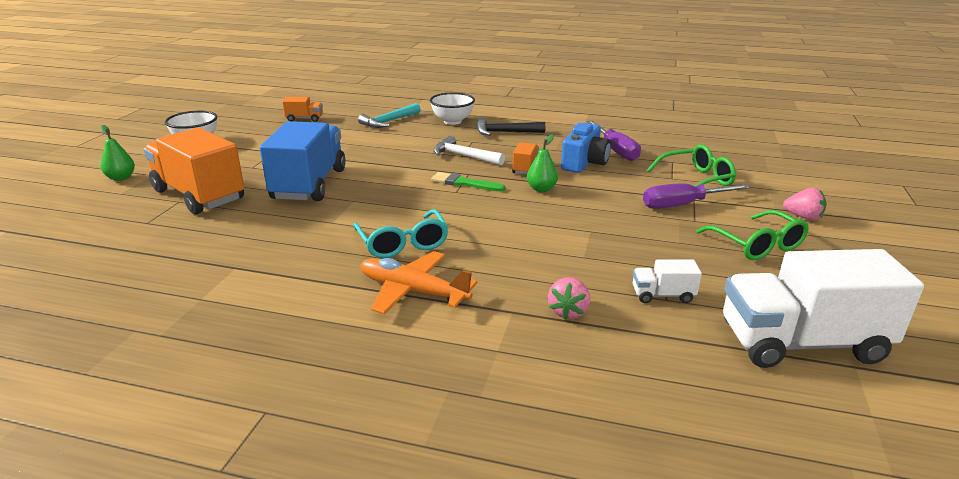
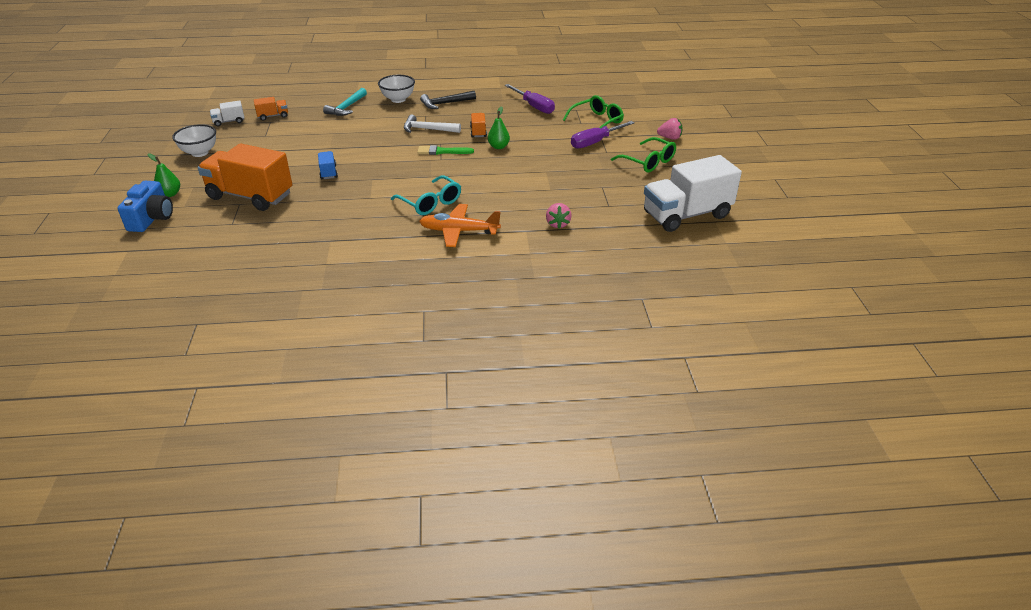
camera: 20 degrees left, 10 degrees up
(309, 184) = (328, 172): blue truck -> blue truck, size x0.43
(584, 163) = (517, 120): blue camera -> blue camera (152, 218)
(662, 295) = (606, 204): white truck -> white truck (229, 122)

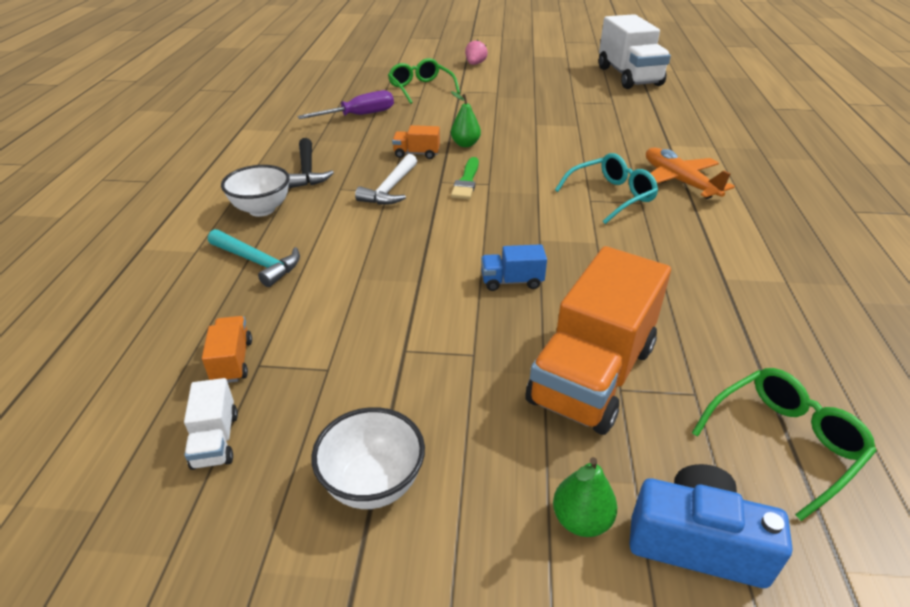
camera: 80 degrees left, 0 degrees up
(459, 231) = (679, 181): orange plane -> orange plane turned 135 degrees clockwise
(557, 224) = (653, 128): pink strawberry -> none
(595, 142) = (472, 94): purple screwdriver -> none
(648, 162) = (524, 78): green glasses -> green glasses (784, 442)

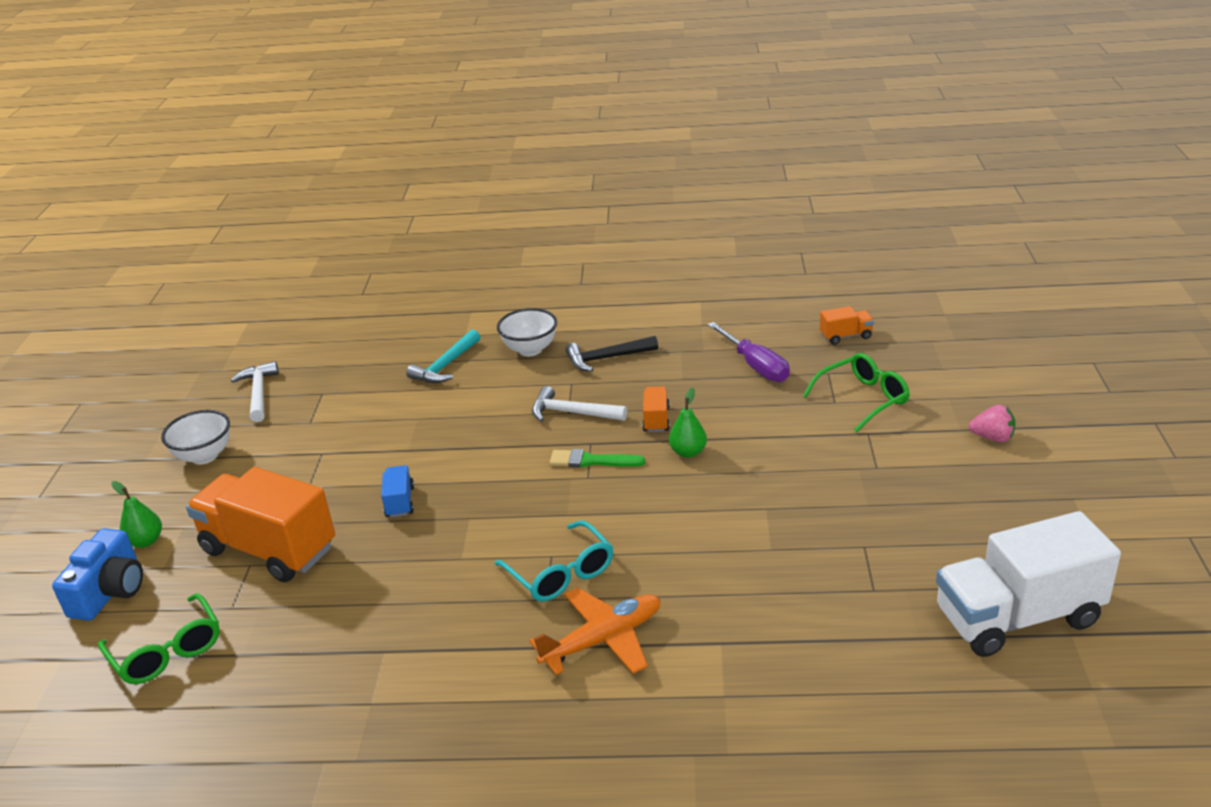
camera: 90 degrees right, 5 degrees down
(215, 440) = (258, 393): white truck -> white hammer
(232, 361) = (328, 382): orange truck -> orange truck (846, 336)

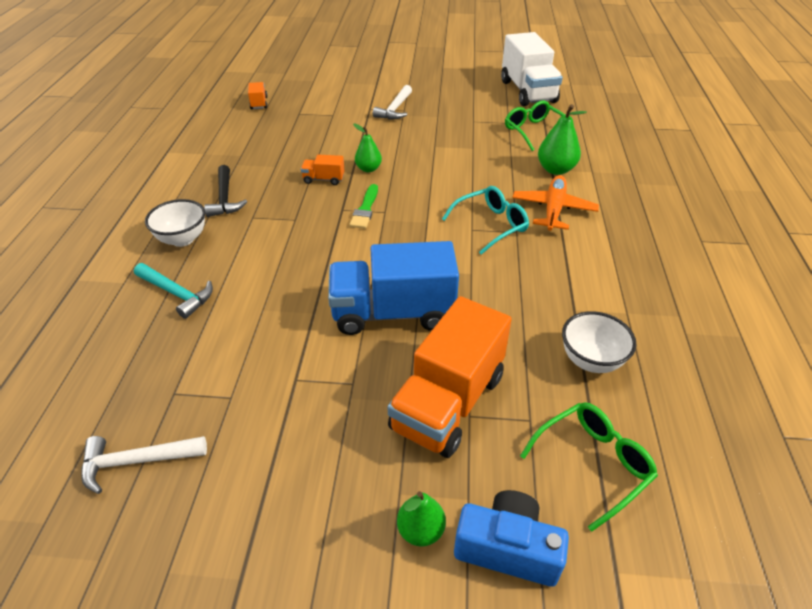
camera: 90 degrees left, 10 degrees up
(204, 456) = (260, 499): white bowl -> white bowl (591, 360)
(400, 502) = (393, 313): blue truck -> blue truck, size x2.31
(572, 413) = (297, 217): white hammer -> white hammer (395, 109)
(603, 639) = (553, 209): orange plane -> orange plane turned 45 degrees clockwise
(720, 647) = (556, 169): none -> green pear
(755, 366) = (275, 136): purple screwdriver -> none
(863, 399) = (334, 106): green glasses -> green glasses (534, 131)
(992, 438) = (387, 77): pink strawberry -> none

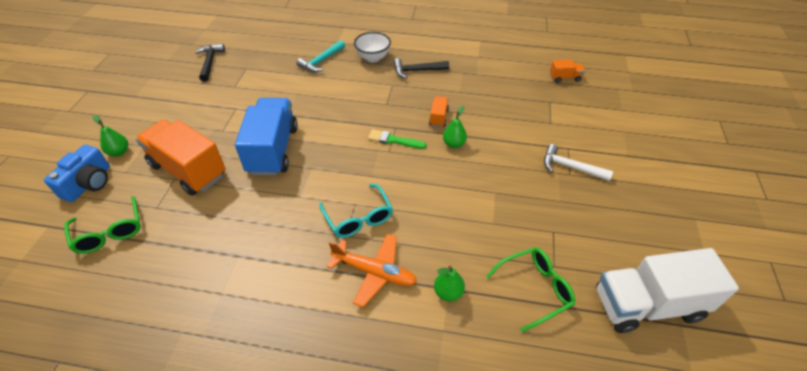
camera: 95 degrees right, 5 degrees up
(137, 461) = (210, 62): white hammer -> black hammer
(556, 169) = (448, 292): green pear -> green pear, size x0.65
(591, 360) = (184, 253): white bowl -> none

